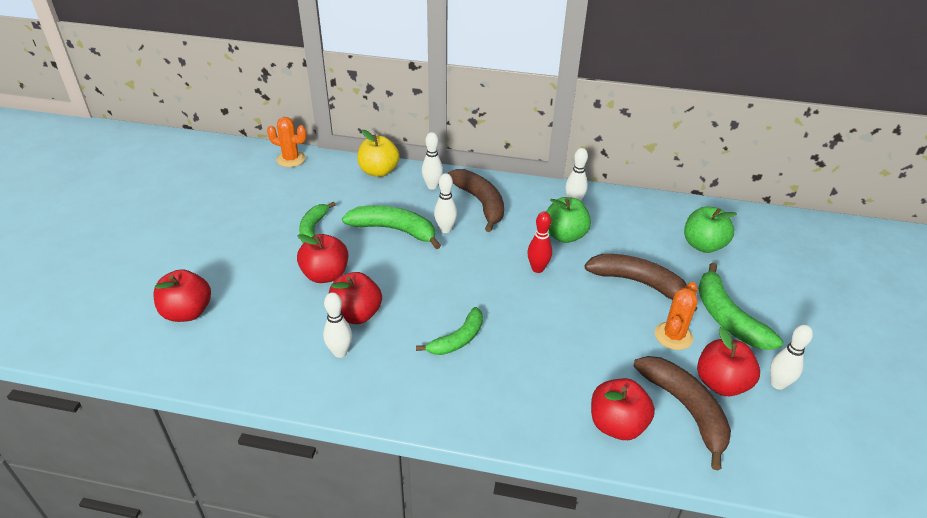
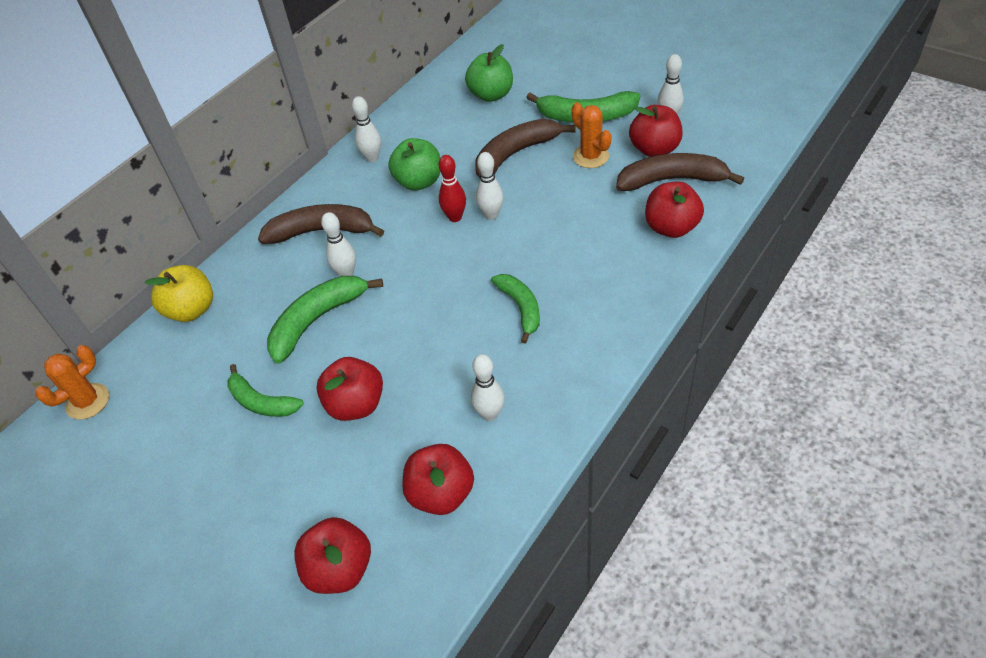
camera: 60 degrees left, 10 degrees up
(356, 314) = (439, 387): red apple -> red apple (441, 493)
(432, 186) = (260, 265): white bowling pin -> white bowling pin (491, 215)

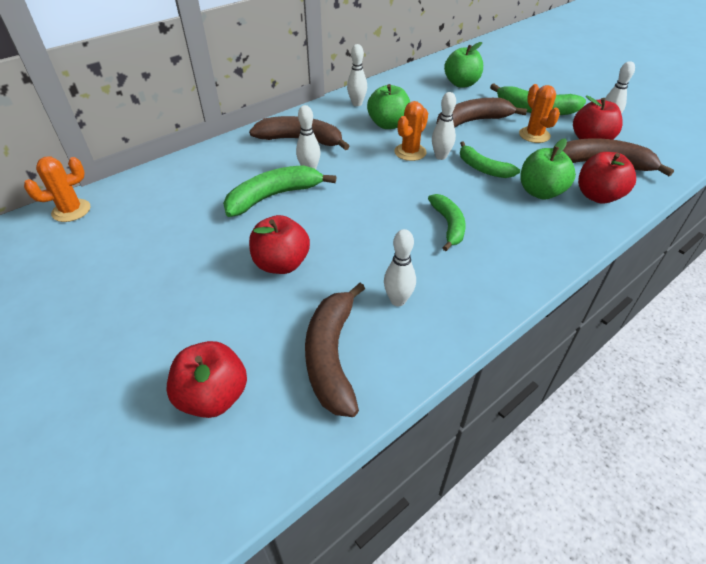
camera: 10 degrees right, 5 degrees down
(191, 310) = (180, 168): yellow apple -> none
(261, 402) = (204, 243): green banana -> green banana (483, 168)
(441, 493) = (332, 356): red apple -> brown banana
(455, 217) = (410, 152): red bowling pin -> orange cactus
(610, 238) = (540, 192): none -> green apple

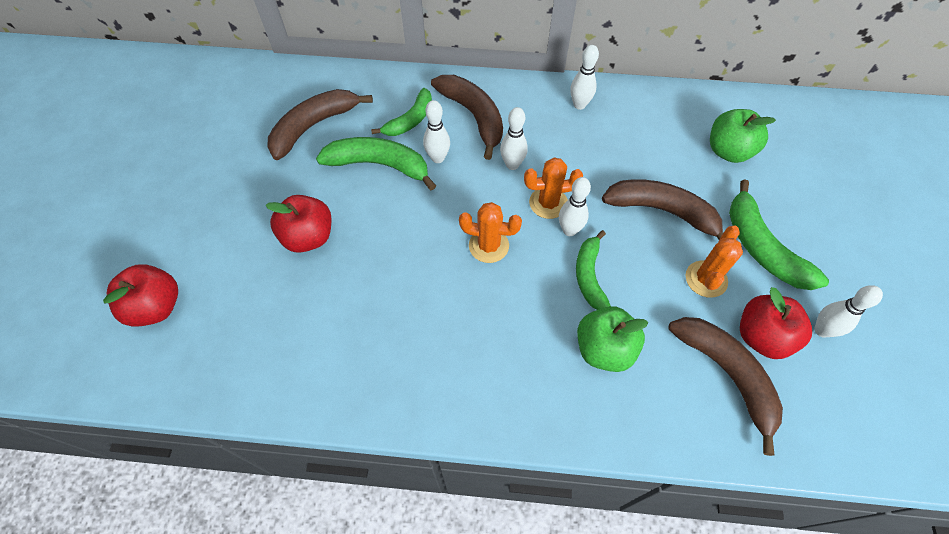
camera: 45 degrees right, 15 degrees up
(71, 210) = (244, 74): orange cactus -> orange cactus (488, 246)
(332, 356) = (246, 344): brown banana -> brown banana (313, 126)
(388, 124) = (573, 153): green apple -> none
(398, 300) = (340, 342): white bowling pin -> white bowling pin (512, 165)
(448, 225) = (470, 310): green banana -> green banana (410, 120)
(598, 196) = (655, 404): red apple -> none

